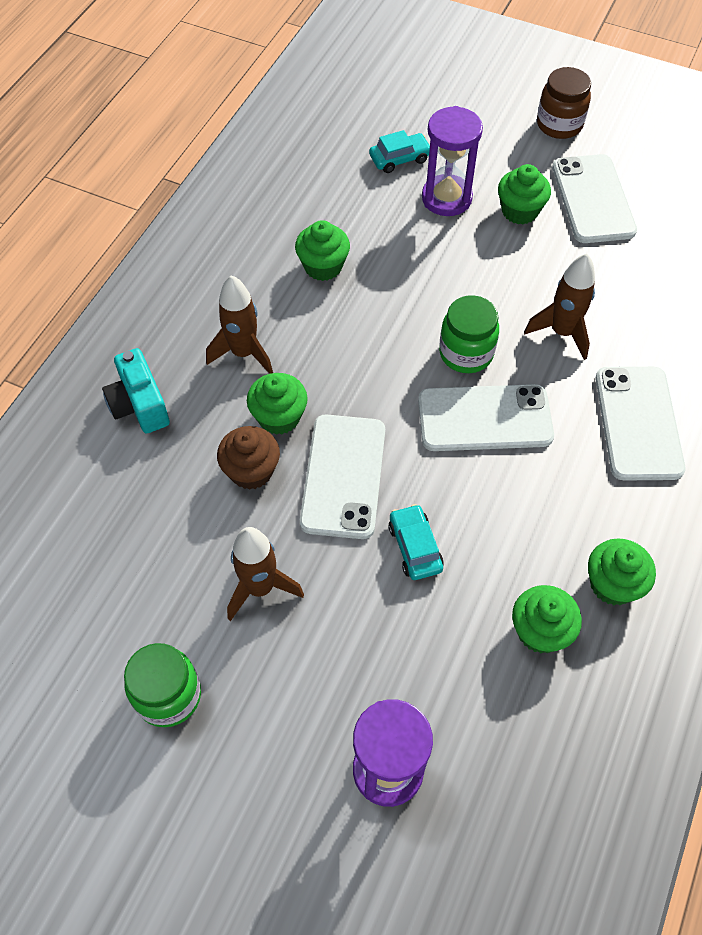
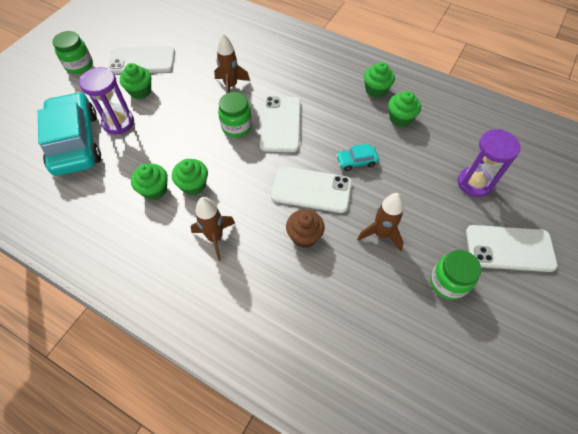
camera: 85 degrees left, 0 degrees up
(139, 405) = (247, 302): turquoise camera -> none
(279, 417) = (267, 220): green cupcake -> green cupcake (193, 185)
(399, 159) = (75, 142): turquoise car -> turquoise car, size x2.39
(559, 125) = (79, 65): brown jar -> green jar
(638, 423) = (290, 67): white phone -> white phone (509, 248)

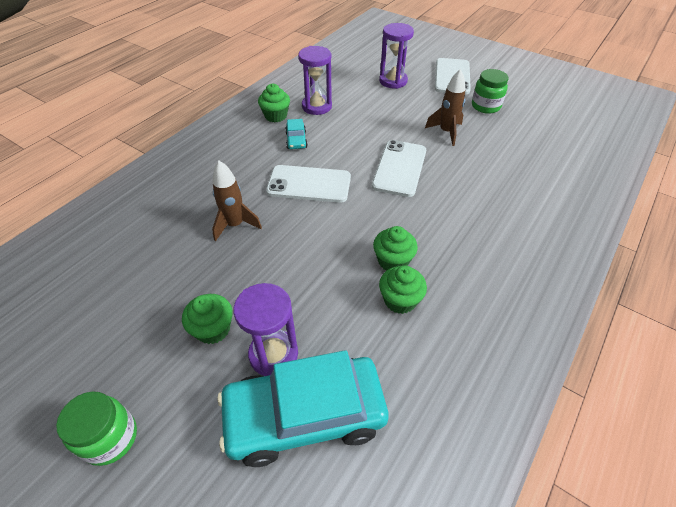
camera: 85 degrees left, 10 degrees down
(142, 60) = (141, 331): white phone -> none
(215, 238) = (463, 241): brown rocket -> none
(237, 127) = (306, 221): green jar -> none
(304, 236) = (453, 176): brown cupcake -> none
(356, 161) = (366, 137): turquoise car -> turquoise car (296, 140)
(400, 118) = (316, 106): green cupcake -> purple hourglass

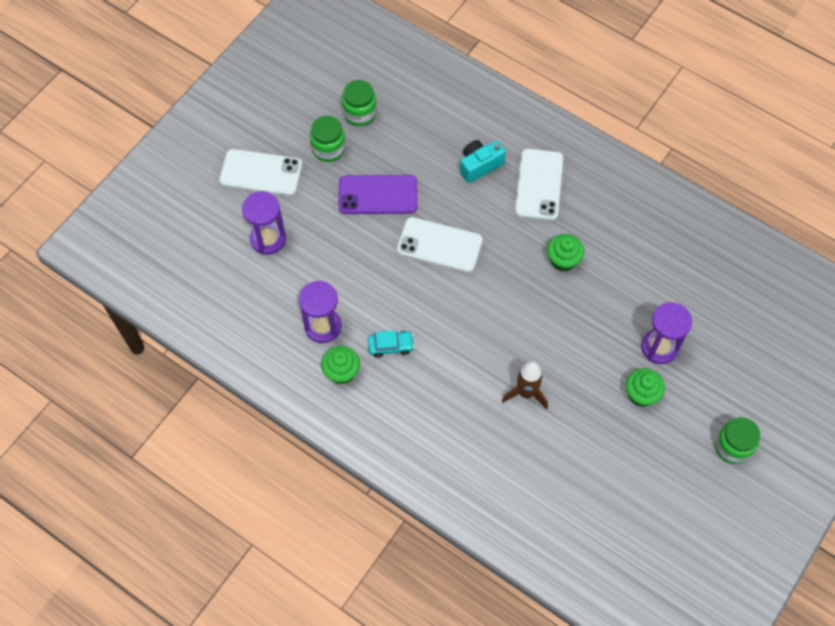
camera: 90 degrees left, 15 degrees up
(305, 416) = (703, 323): turquoise car -> none
(309, 184) = (466, 330): white phone -> white phone (539, 185)
(400, 300) = (603, 257): green cupcake -> none
(446, 132) = (378, 195): brown rocket -> purple phone
(498, 196) = (480, 165): none -> turquoise camera
(529, 121) = (360, 113): none -> green jar

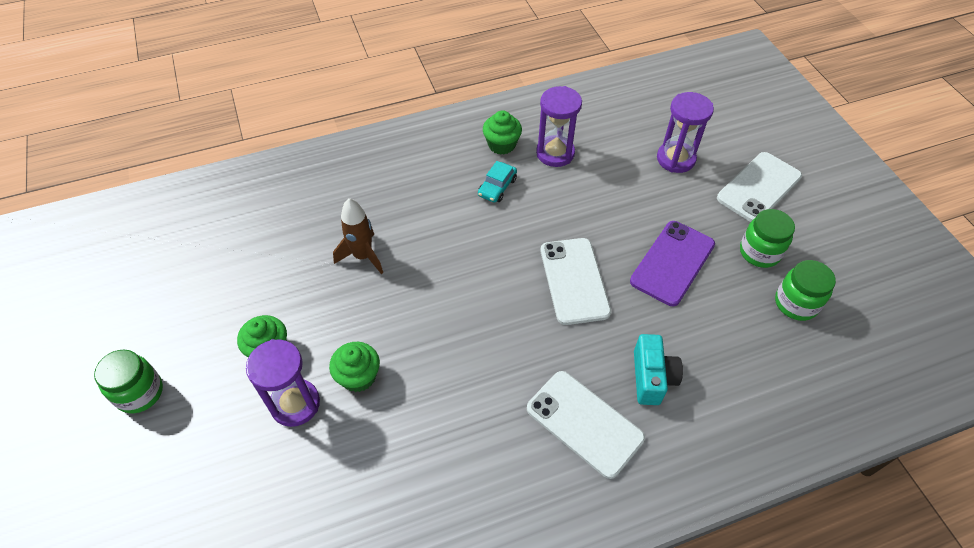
camera: 125 degrees right, 10 degrees down
(439, 245) = (574, 281): white phone -> white phone turned 60 degrees counterclockwise
(563, 260) = (470, 382): green cupcake -> green cupcake (358, 376)

